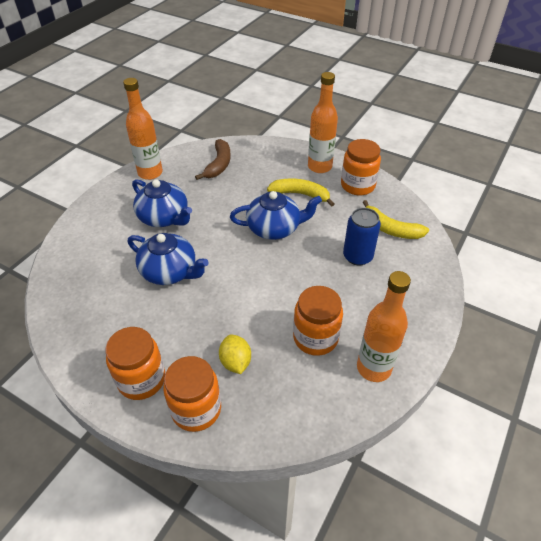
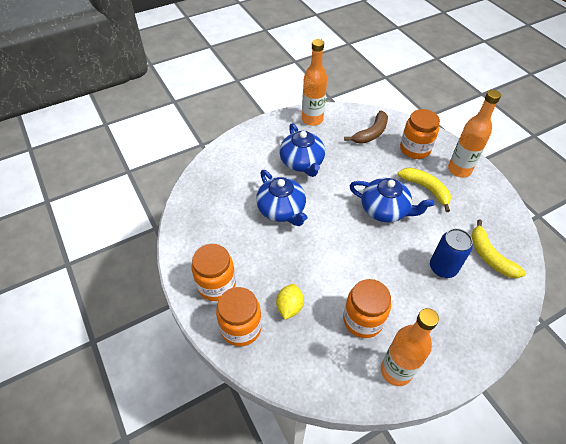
camera: 30 degrees right, 5 degrees up
(357, 185) = (484, 202): orange jar -> orange jar (415, 149)

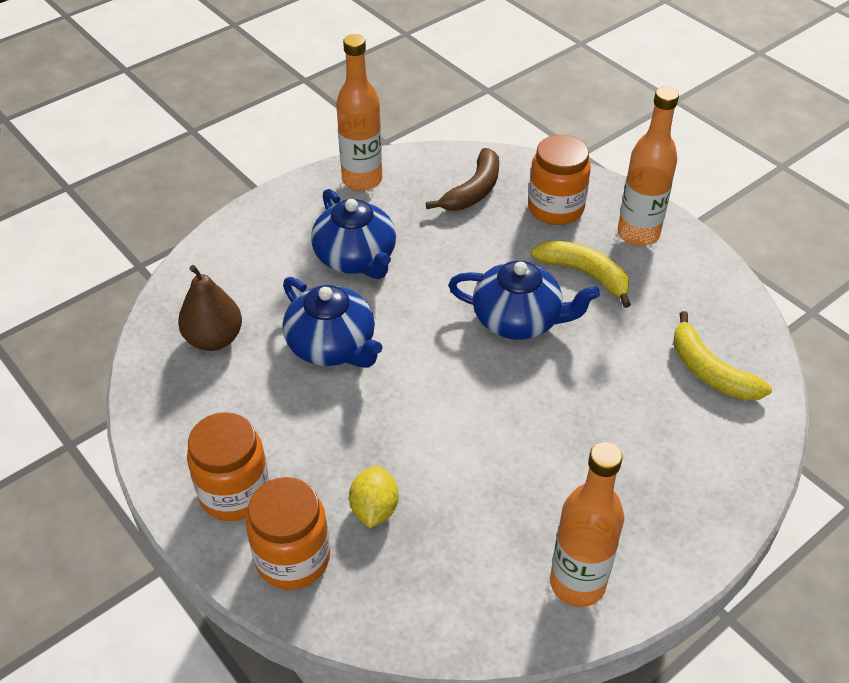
camera: 10 degrees left, 5 degrees down
(220, 197) = (214, 339): none -> brown pear
(363, 320) = (507, 510): orange jar -> none
(443, 267) = (633, 402): blue can -> none

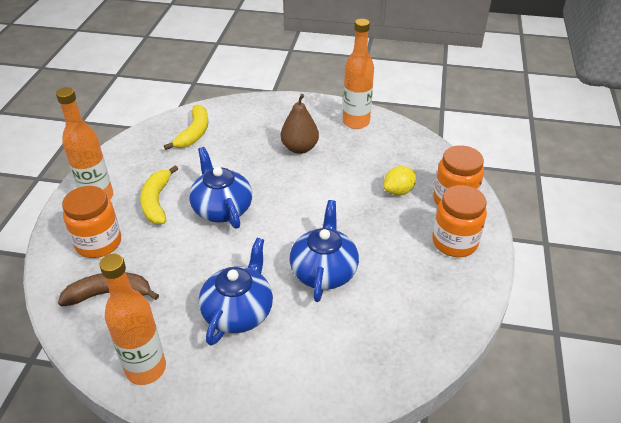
camera: 130 degrees left, 5 degrees down
(214, 339) = (382, 331): brown pear -> brown pear (299, 148)

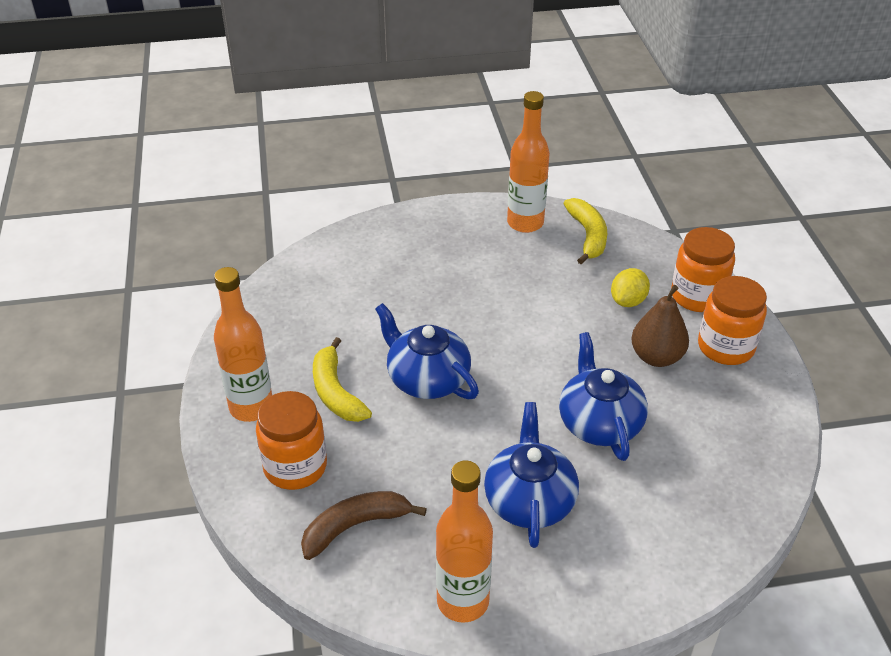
camera: 20 degrees left, 0 degrees up
(194, 133) = (324, 287): yellow banana -> yellow banana (588, 236)
(299, 148) = (475, 275): brown pear -> brown pear (656, 357)

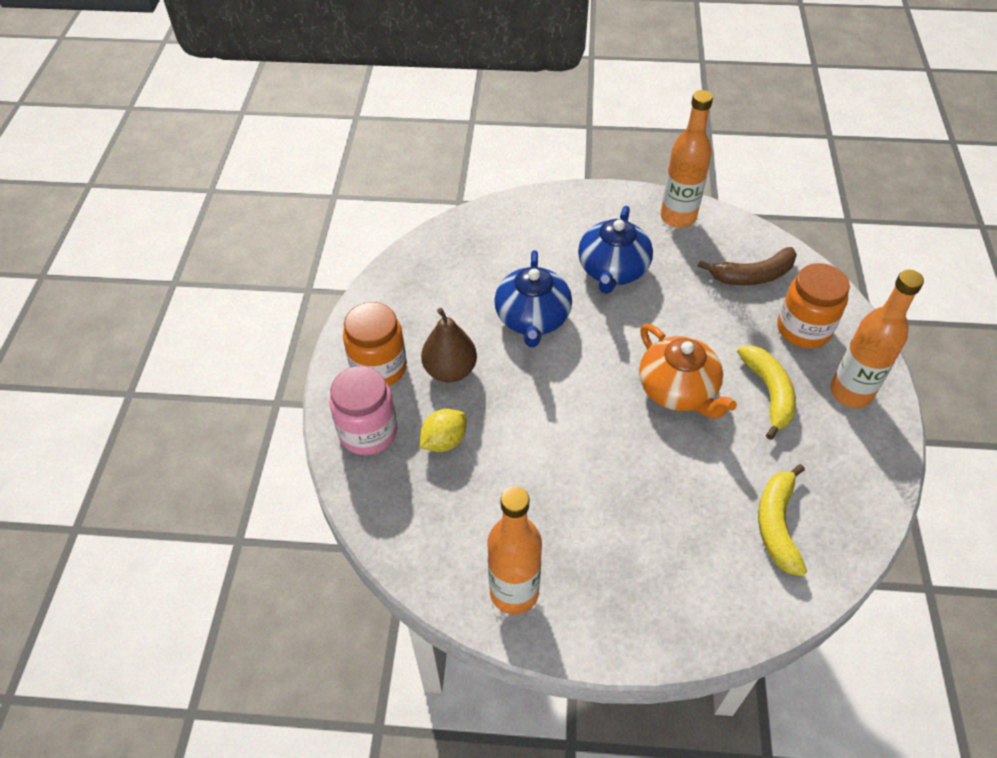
camera: 165 degrees left, 10 degrees up
(427, 379) = (678, 390): blue teapot -> orange teapot
(588, 236) = (444, 550): yellow banana -> yellow banana (777, 525)
(697, 296) = (368, 432): orange jar -> pink jar

